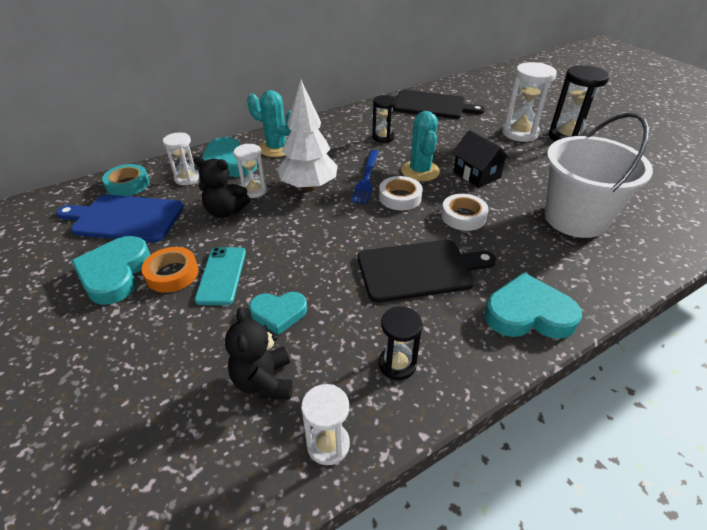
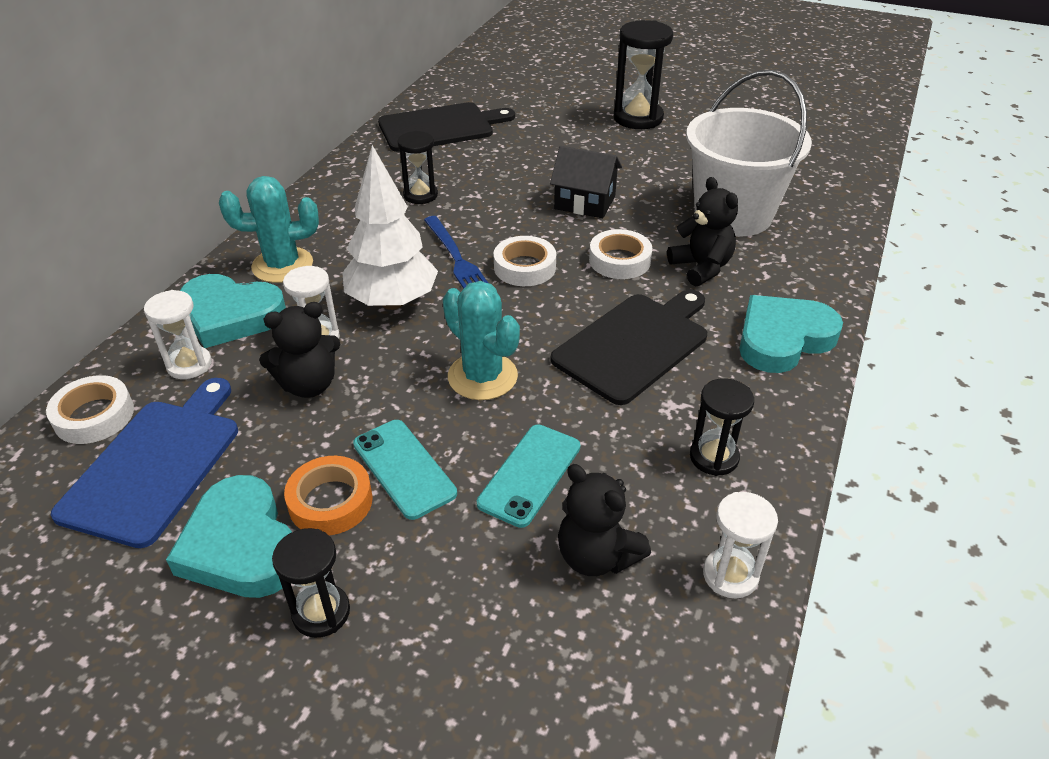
camera: 35 degrees left, 0 degrees up
(109, 326) = (321, 612): none -> black hourglass
(125, 218) = (156, 465): blue cutting board -> blue cutting board turned 135 degrees clockwise
(128, 184) = (94, 416): turquoise tape -> white tape
(278, 313) = (529, 474): turquoise heart -> turquoise phone
(420, 171) = (514, 223): turquoise cactus -> turquoise cactus (482, 376)
(515, 242) = (701, 268): none -> black teddy bear
(520, 133) = (583, 131): white hourglass -> none

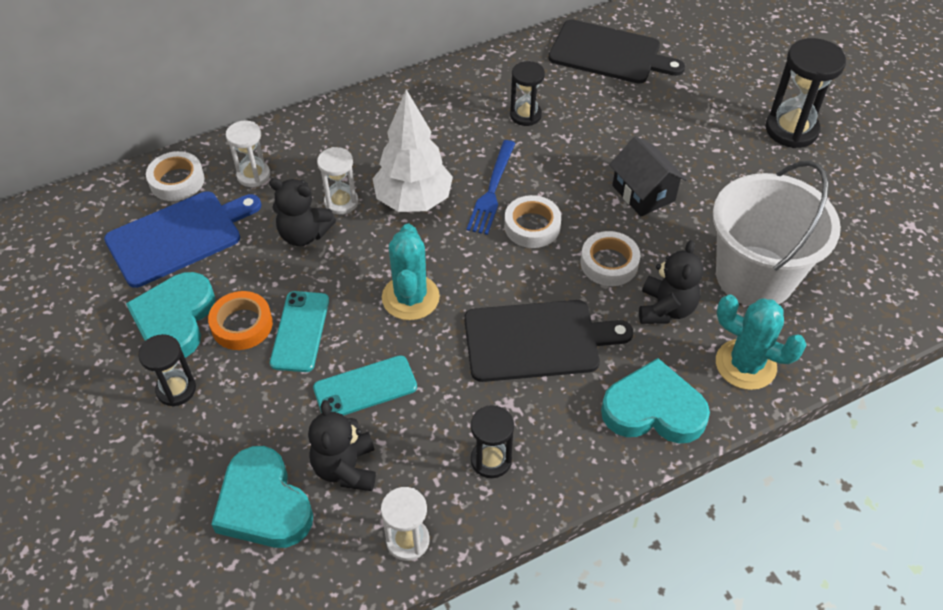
camera: 40 degrees right, 10 degrees up
(231, 315) = (308, 151): turquoise heart -> turquoise heart (263, 504)
(282, 265) = (374, 127): turquoise cactus -> turquoise cactus (745, 365)

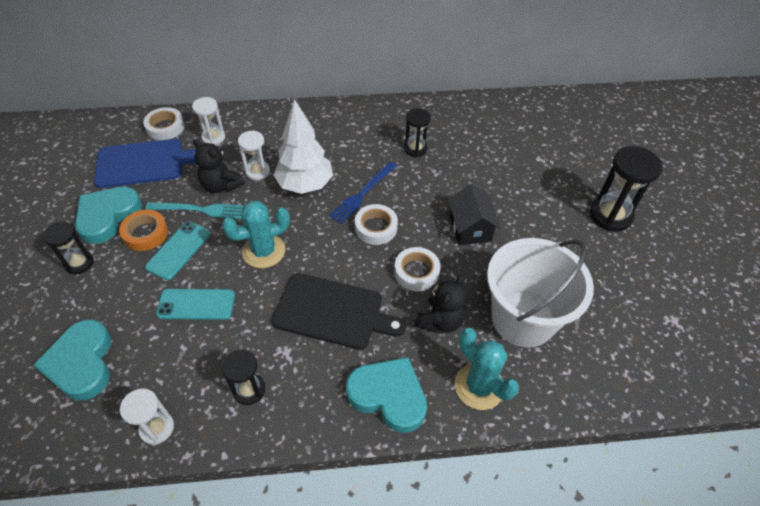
camera: 20 degrees right, 0 degrees up
(295, 273) = (200, 210): none -> turquoise fork
(346, 468) = (149, 358): black teddy bear -> none
(410, 297) = (263, 251): turquoise cactus -> turquoise cactus turned 45 degrees clockwise
(609, 53) = (499, 122): black cutting board -> none

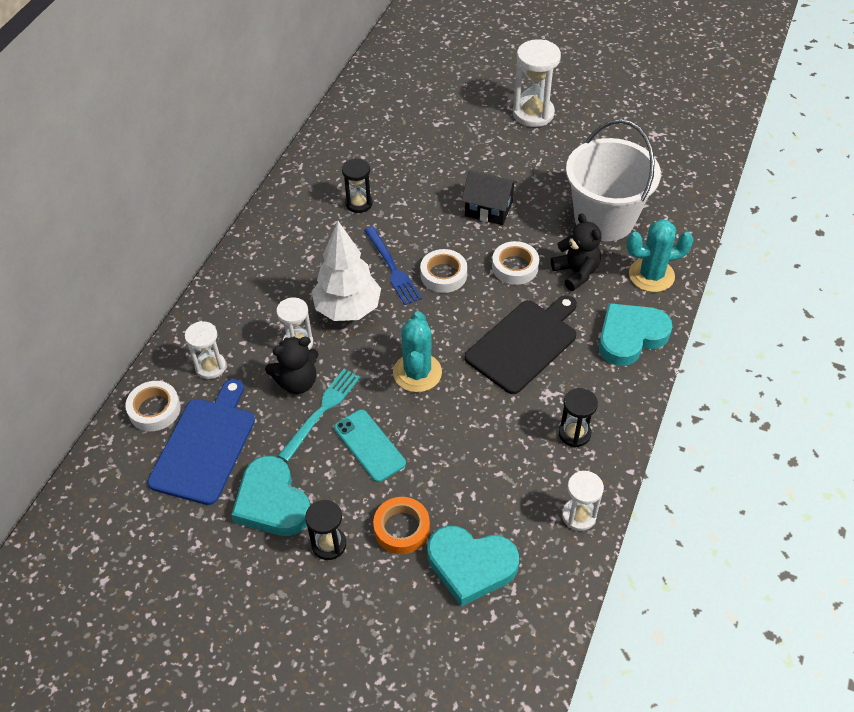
camera: 60 degrees left, 0 degrees up
(145, 233) = (324, 470): orange tape -> orange tape (401, 528)
(196, 304) = (452, 448): turquoise phone -> none
(610, 215) = (533, 113): black hourglass -> white hourglass

